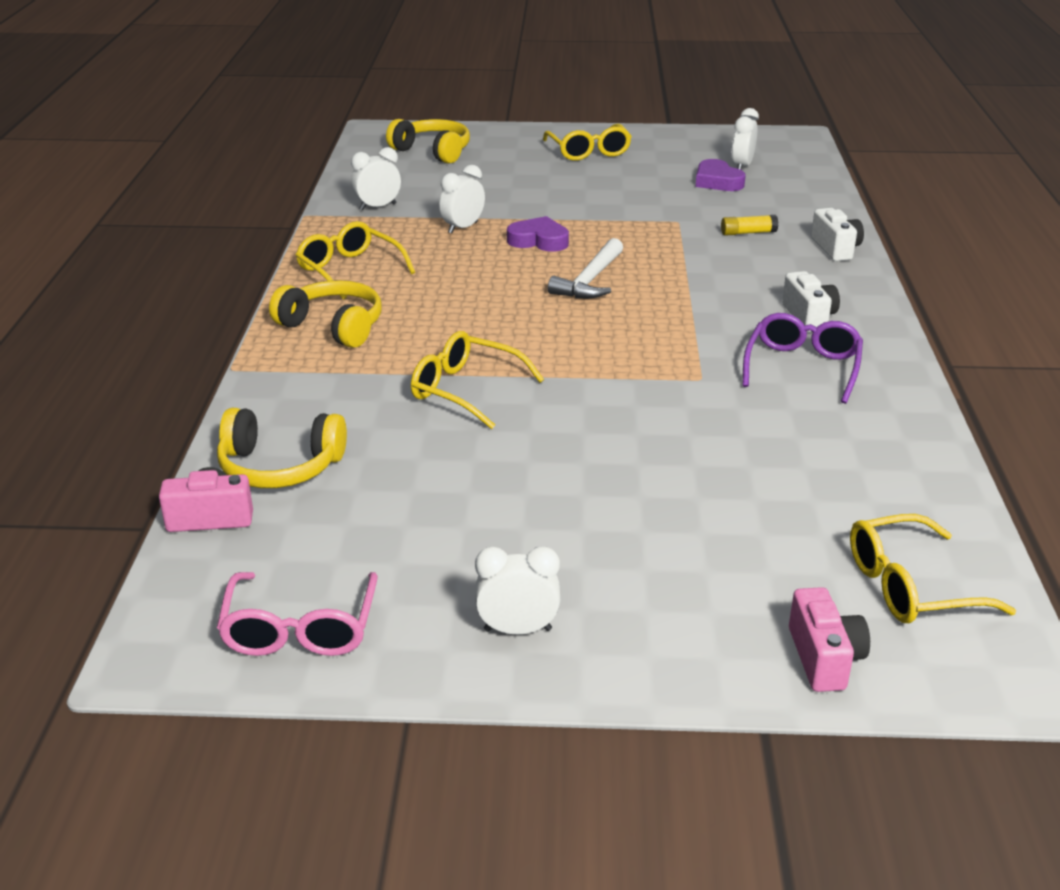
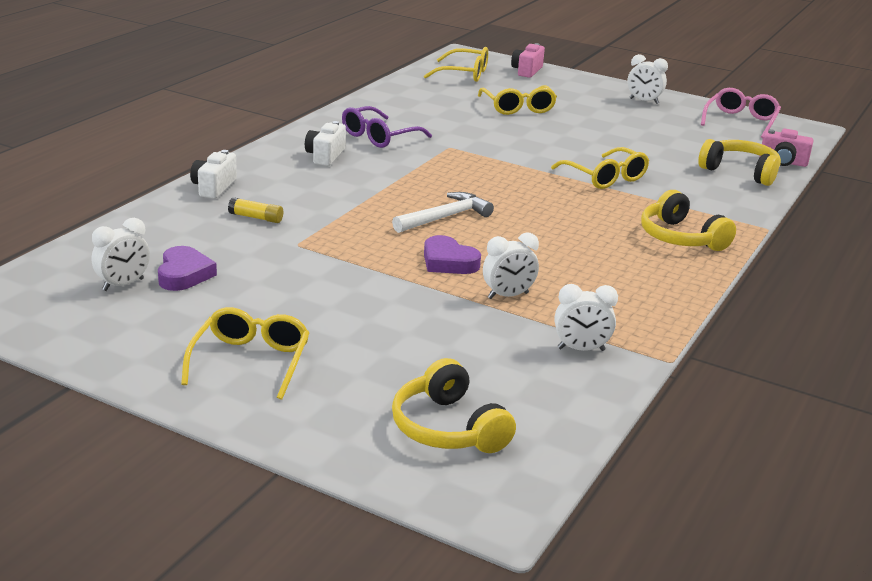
camera: 155 degrees left, 5 degrees down
(349, 270) = (647, 281): yellow glasses -> yellow glasses (518, 108)

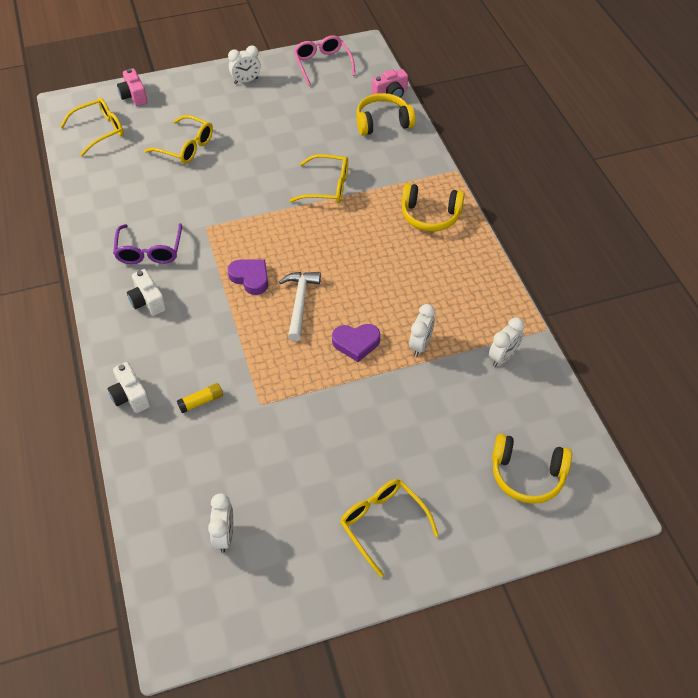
camera: 45 degrees left, 25 degrees up
(184, 274) = (242, 492): purple heart -> purple heart (250, 278)

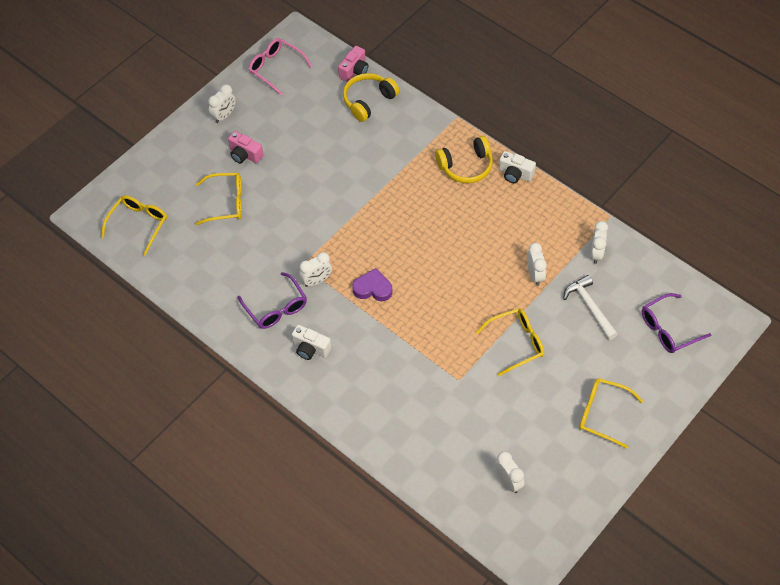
camera: 30 degrees left, 5 degrees up
(130, 396) = (361, 426): white camera -> white camera (515, 174)
(134, 96) = (138, 177): pink camera -> pink camera (245, 155)
(201, 401) = (415, 401): yellow glue stick -> none
(205, 246) = (316, 280): none -> white clock
(299, 303) = (425, 288): white hammer -> white hammer (589, 307)
(327, 187) = (369, 181): yellow glasses -> yellow glasses (516, 343)
(356, 343) = (489, 298): purple heart -> none
(527, 475) = (668, 329): yellow headphones -> purple glasses

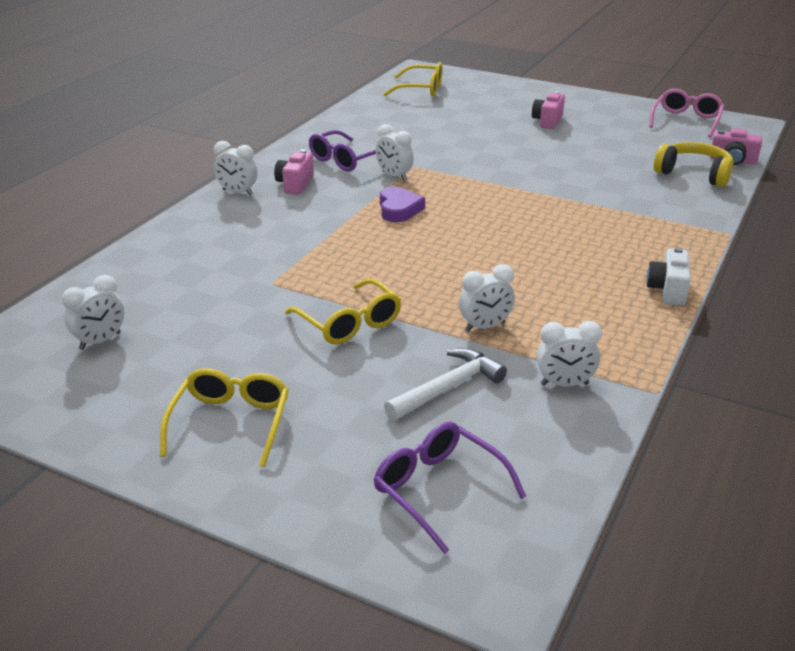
camera: 75 degrees right, 25 degrees down
(224, 116) = (592, 106): white clock -> white clock (237, 193)
(226, 203) = (475, 121): yellow glasses -> none
(310, 348) = (295, 184): white camera -> pink camera
(466, 166) = (647, 249): yellow headphones -> none

